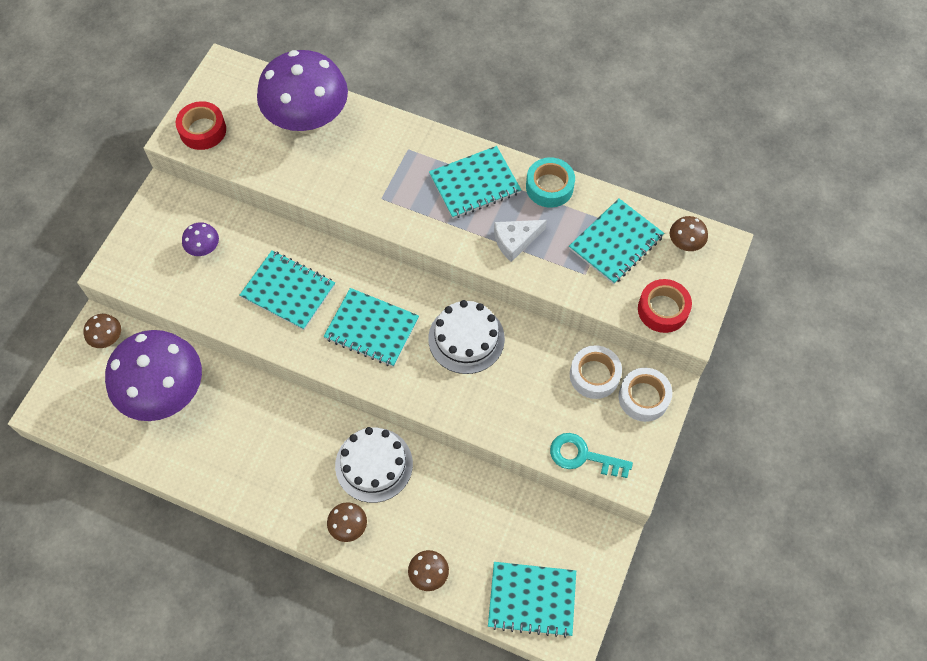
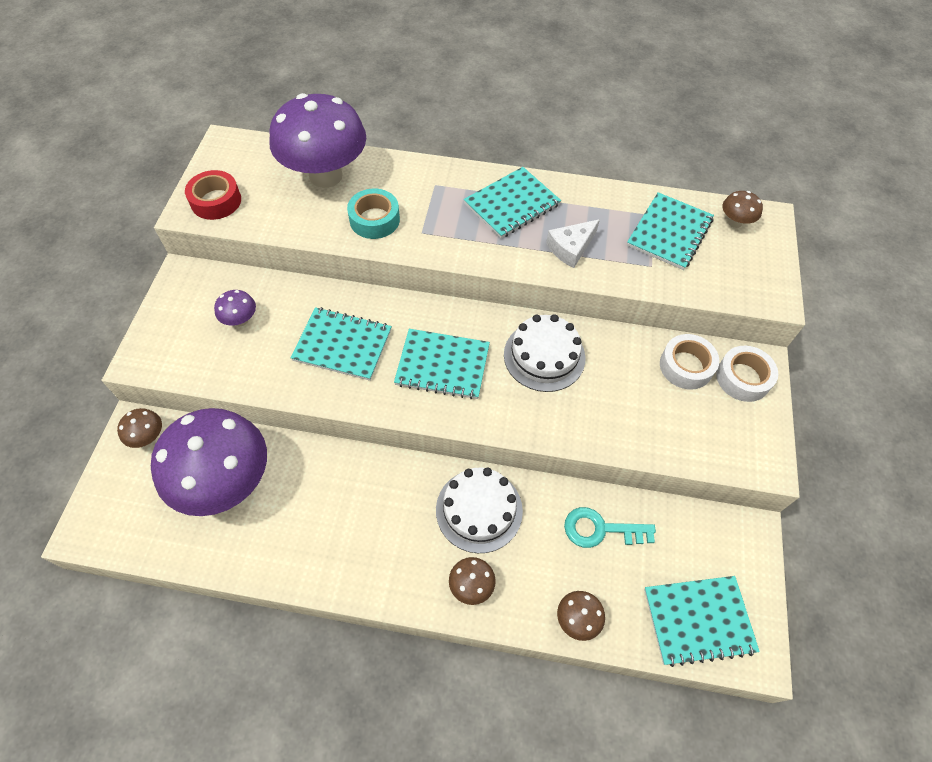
camera: 15 degrees left, 5 degrees down
(549, 187) = (586, 195): turquoise tape -> turquoise tape (374, 220)
(583, 456) = (706, 449): turquoise key -> turquoise key (600, 529)
(663, 309) = (740, 284): red tape -> none

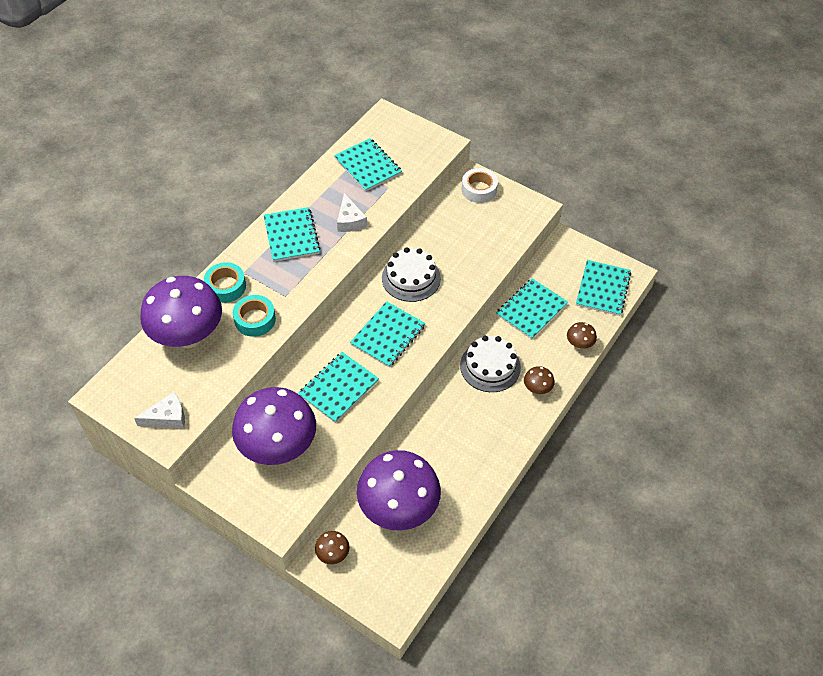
camera: 65 degrees left, 5 degrees down
(216, 201) = (167, 417): red tape -> white cheese
(240, 320) = (278, 447): purple mushroom -> purple mushroom, size x2.46
(407, 178) = (226, 286): none -> turquoise tape
(600, 529) = (531, 310): turquoise key -> turquoise notebook
(686, 366) = (457, 211): white tape -> none
(735, 222) = (379, 132): brown mushroom -> none

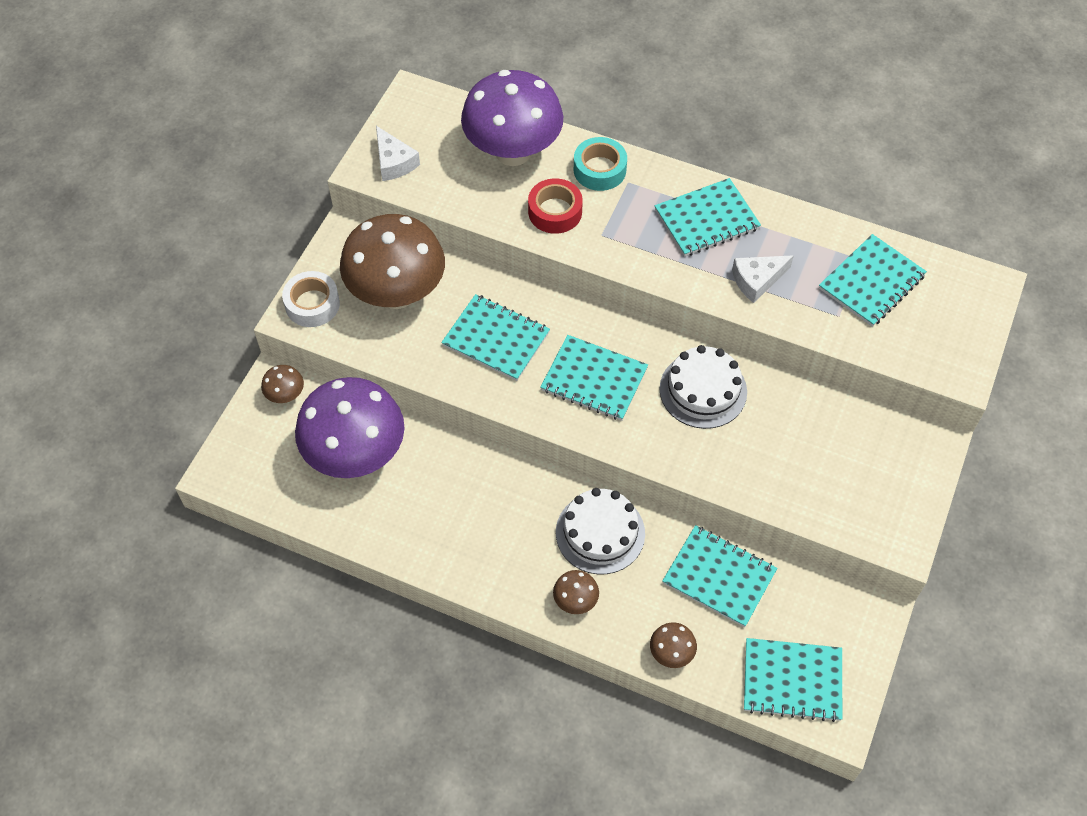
camera: 80 degrees right, 5 degrees up
(255, 319) = (555, 212): turquoise tape -> red tape
(278, 447) = (397, 293): purple mushroom -> brown mushroom
(479, 189) = (910, 454): white tape -> white tape (312, 304)

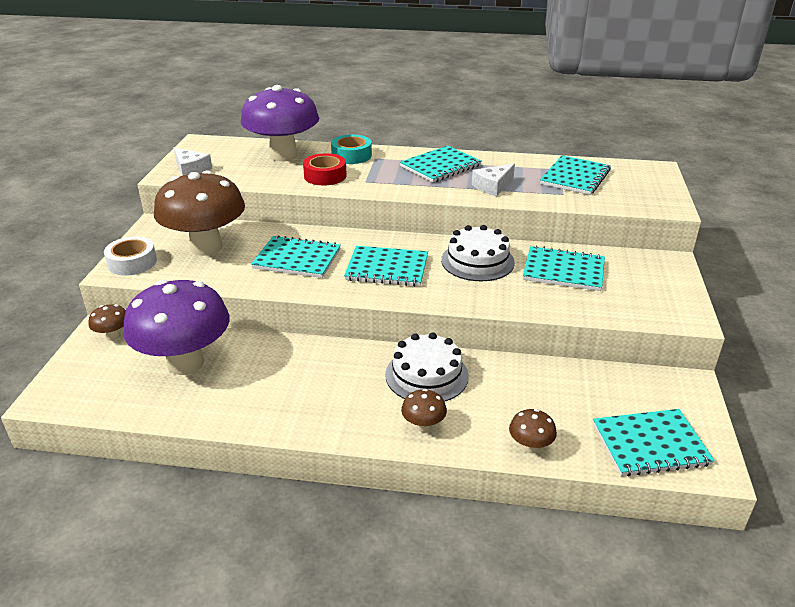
camera: 15 degrees left, 25 degrees down
(719, 577) = (544, 385): turquoise notebook -> turquoise notebook (563, 271)

